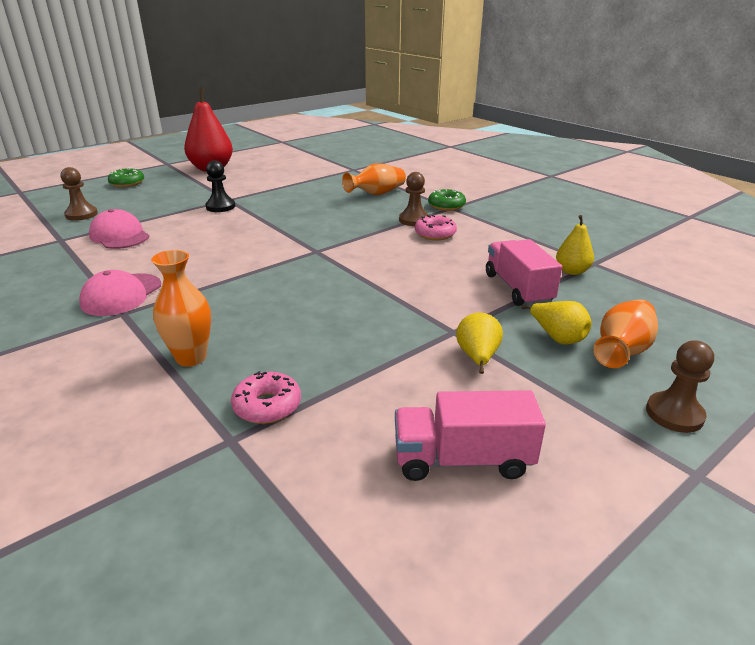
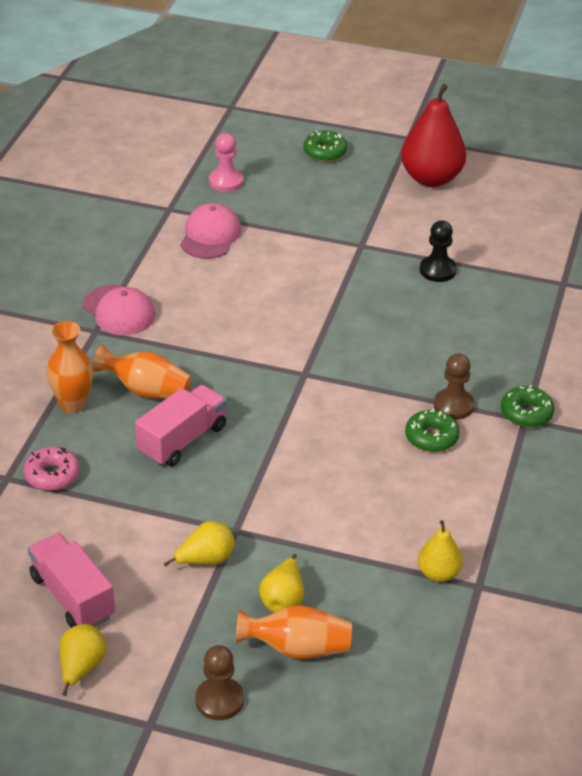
camera: 55 degrees right, 10 degrees up
(81, 214) = (226, 181): brown pawn -> pink pawn
(121, 295) = (119, 311): pink cap -> pink cap turned 120 degrees counterclockwise
(220, 207) = (337, 252): black pawn -> black pawn (437, 270)
(376, 194) = (501, 342): orange vase -> orange vase (146, 390)
(435, 234) = (431, 437): pink donut -> green donut
(518, 289) = (357, 545): pink truck -> pink truck (182, 440)
(583, 496) = (81, 668): none -> yellow pear

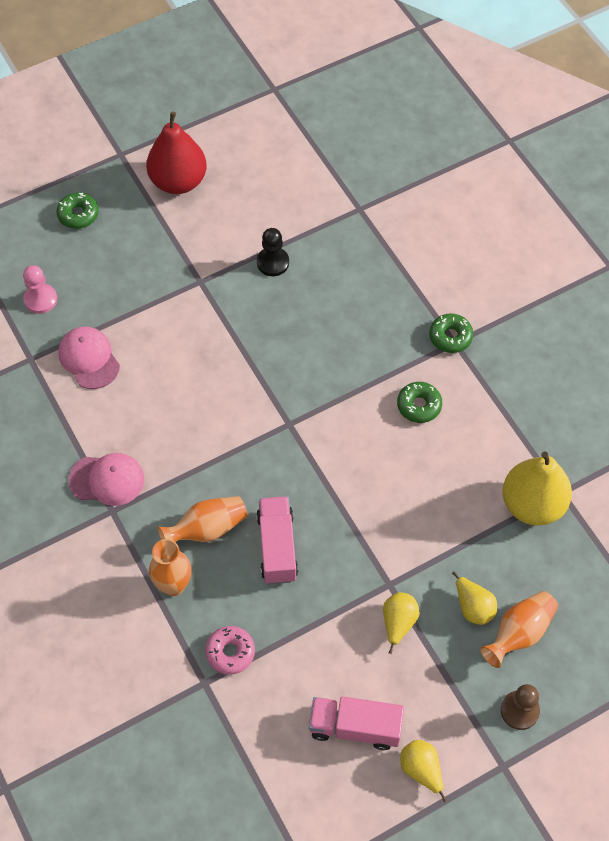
camera: 45 degrees left, 20 degrees up
(438, 573) = (532, 504): yellow pear -> yellow pear, size x1.92
(453, 405) = (404, 368): brown pawn -> none

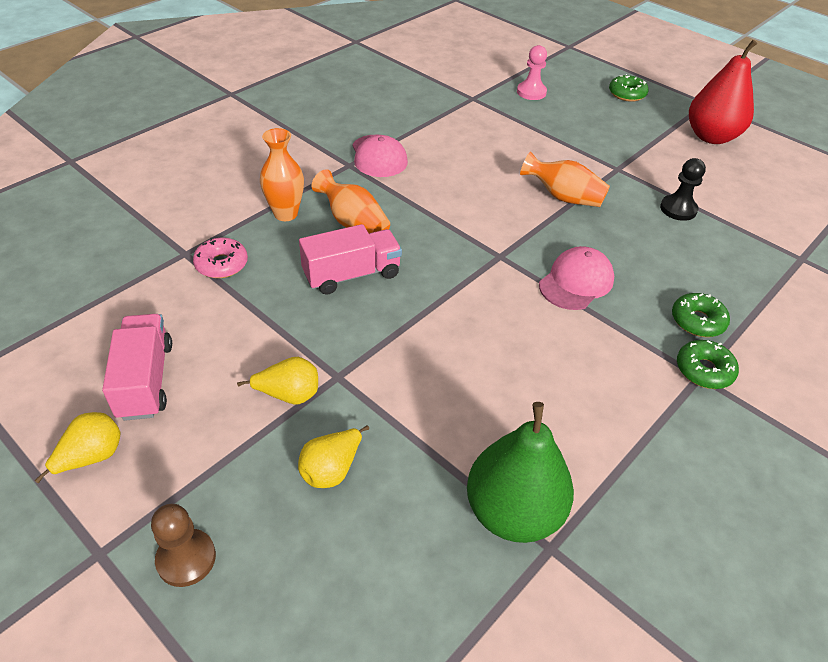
camera: 70 degrees right, 15 degrees down
(89, 359) = (492, 125): pink cap -> pink cap (576, 282)
(419, 405) = (588, 358): green donut -> green donut (697, 321)
(519, 633) = (307, 534): orange vase -> orange vase (563, 197)
(532, 504) = (513, 512): yellow pear -> green pear

